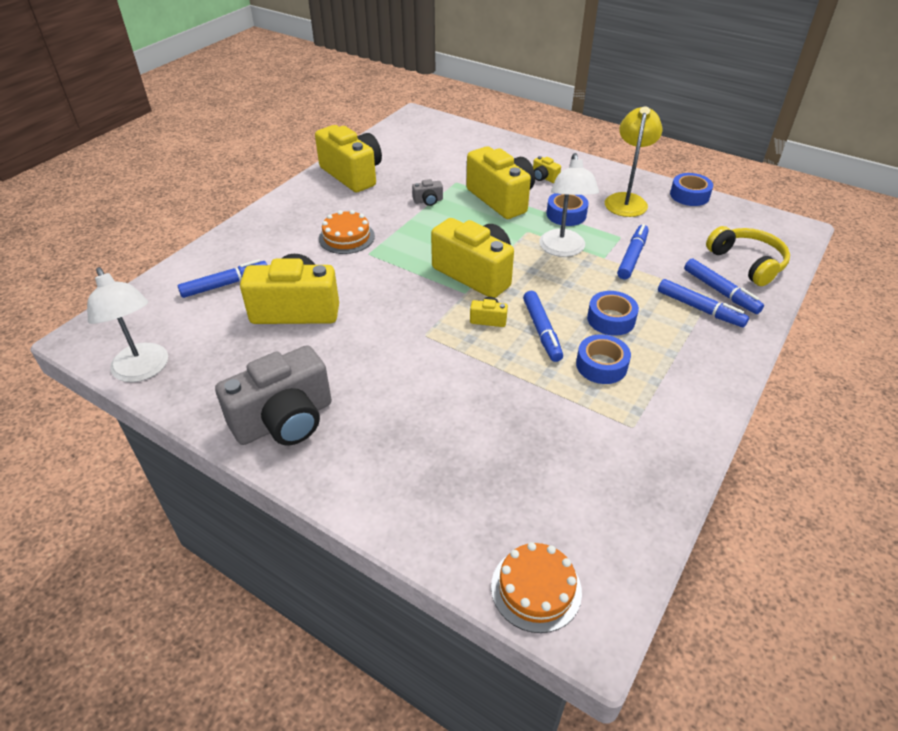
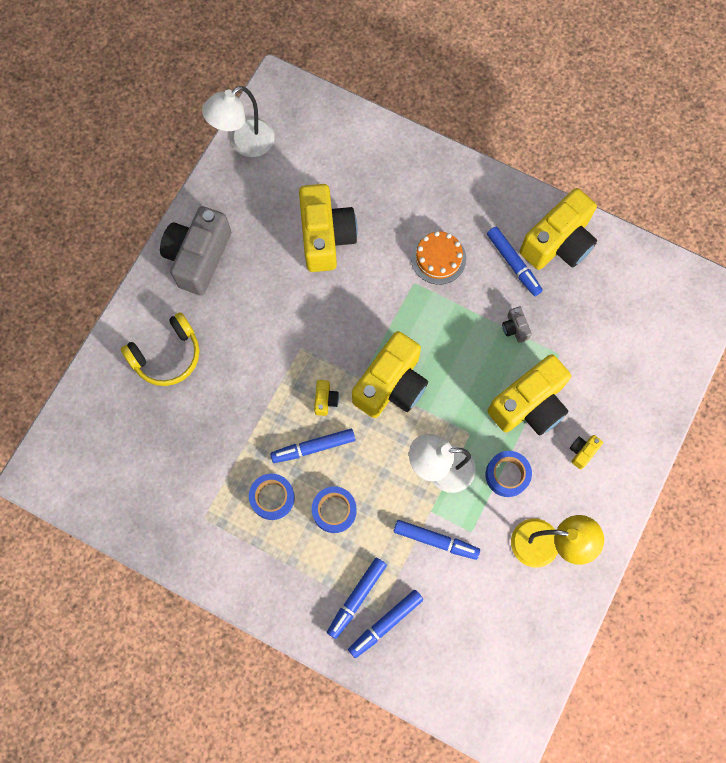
camera: 85 degrees right, 30 degrees up
(225, 284) = (354, 170): blue marker -> blue marker (513, 263)
(284, 420) = (198, 257): grey camera -> grey camera turned 60 degrees clockwise
(536, 588) = (64, 442): orange cake -> none
(689, 195) = (567, 621): blue tape -> none
(747, 263) = (437, 662): yellow headphones -> yellow headphones (167, 355)

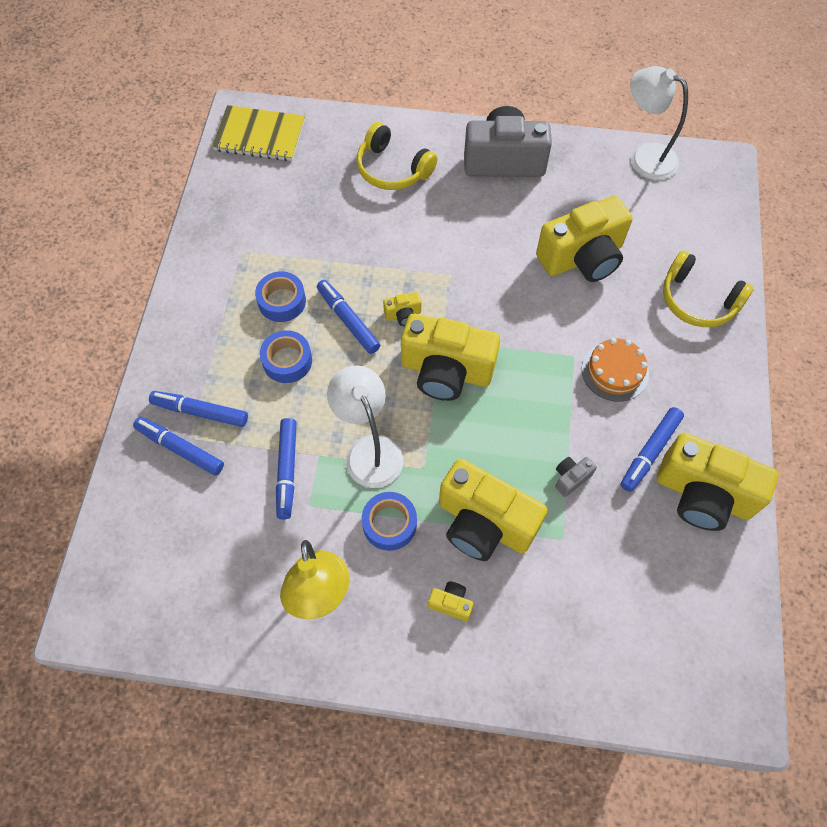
camera: 70 degrees right, 10 degrees down
(73, 463) = (260, 135): none -> yellow notebook
(399, 169) = (698, 300): none -> yellow headphones

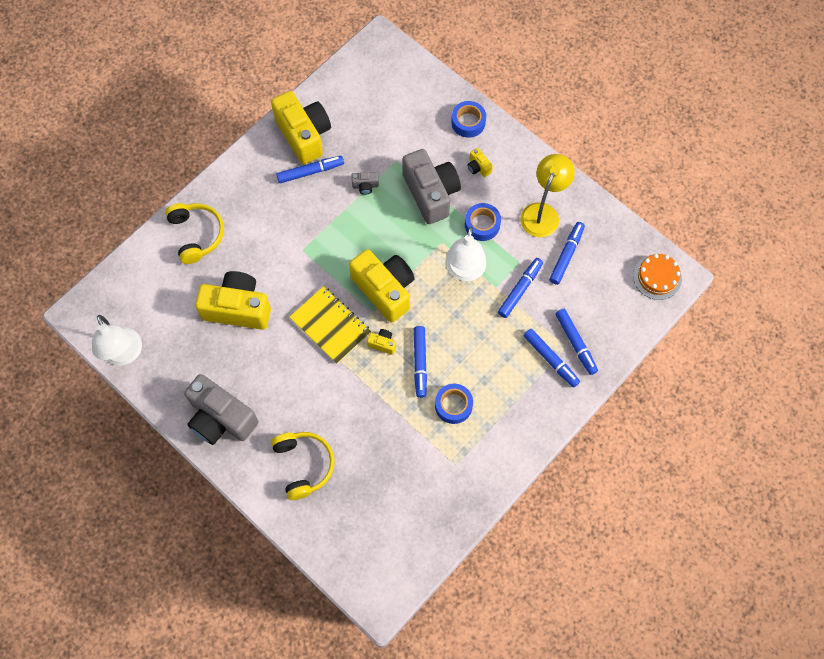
camera: 145 degrees left, 5 degrees up
(254, 554) = (566, 255): none -> blue marker
(260, 135) = (378, 567): yellow notebook -> yellow notebook (330, 326)
(287, 361) = (477, 359): blue tape -> blue tape (468, 122)
(484, 523) = (431, 193): yellow camera -> grey camera
(615, 371) = (287, 226): orange cake -> orange cake (657, 277)

